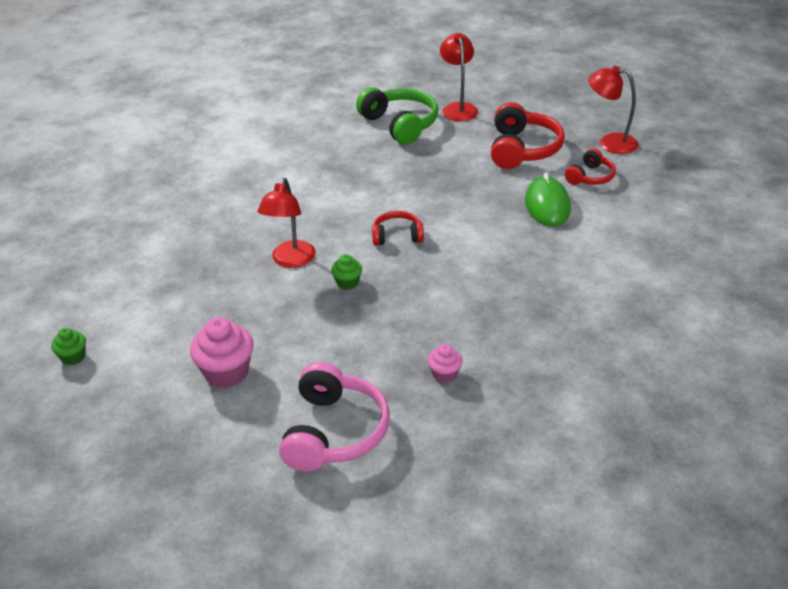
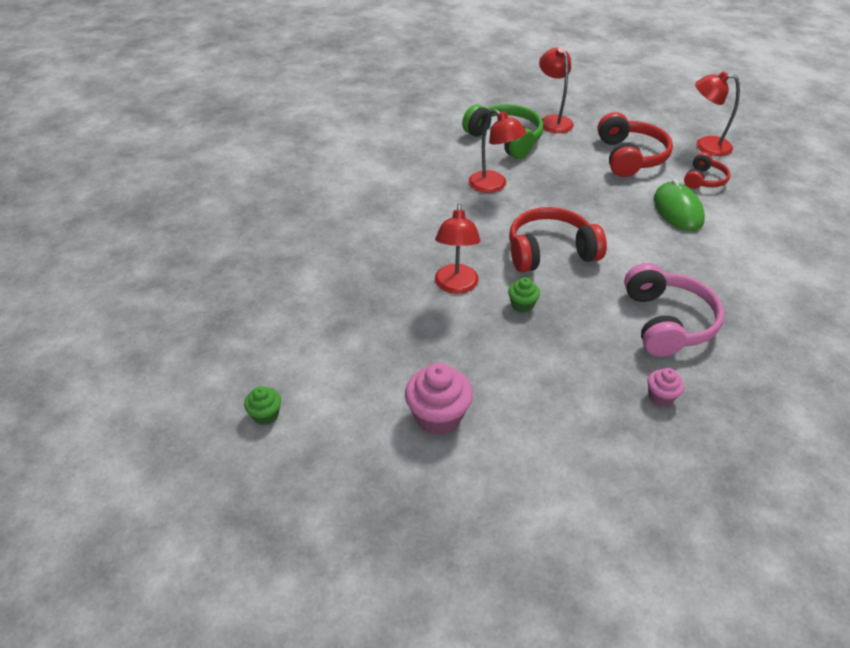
camera: 10 degrees left, 5 degrees up
(334, 432) = (577, 474): pink headphones -> pink headphones (666, 322)
(368, 169) = (493, 186): none -> red lamp
(397, 236) = (550, 252): red headphones -> red headphones, size x1.76

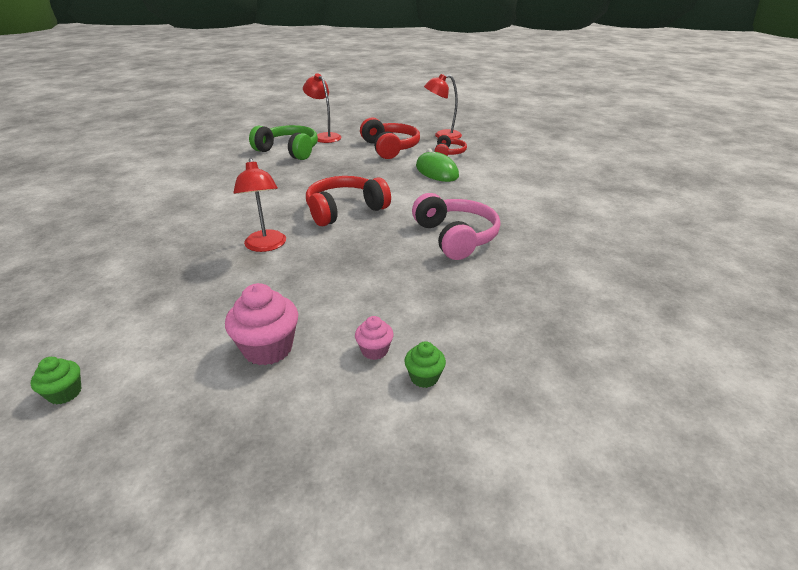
camera: 20 degrees left, 10 degrees down
(493, 186) = (285, 178): red lamp -> none
(522, 305) = (330, 248): green cupcake -> green cupcake (424, 377)
(661, 396) = (471, 287): pink cupcake -> pink cupcake (374, 350)

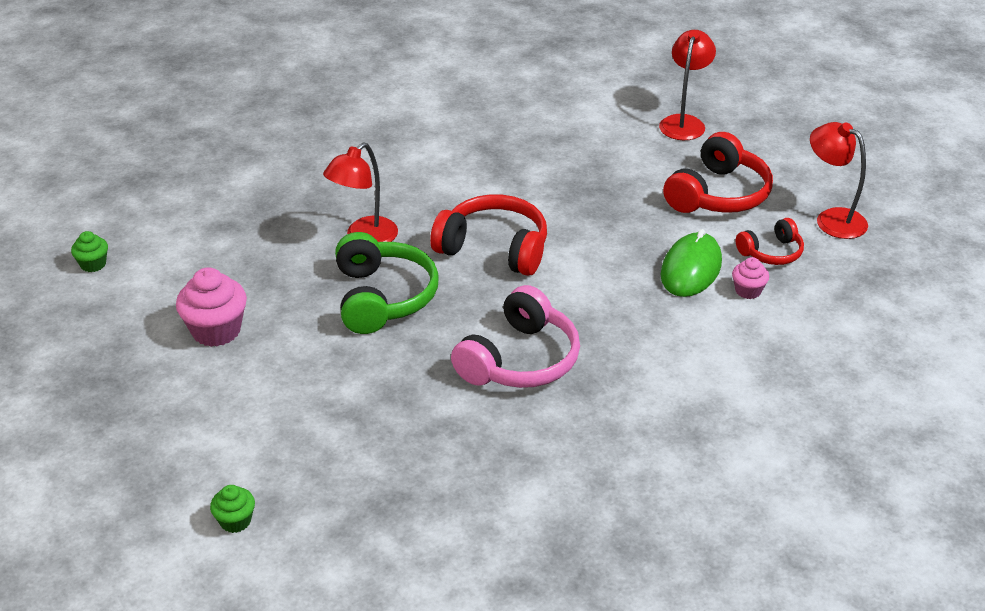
camera: 55 degrees right, 5 degrees up
(288, 151) = (600, 122): green headphones -> green headphones (382, 297)
(374, 350) = (264, 393): pink cupcake -> pink cupcake (748, 291)
(424, 377) = (253, 439): green cupcake -> green cupcake (235, 521)

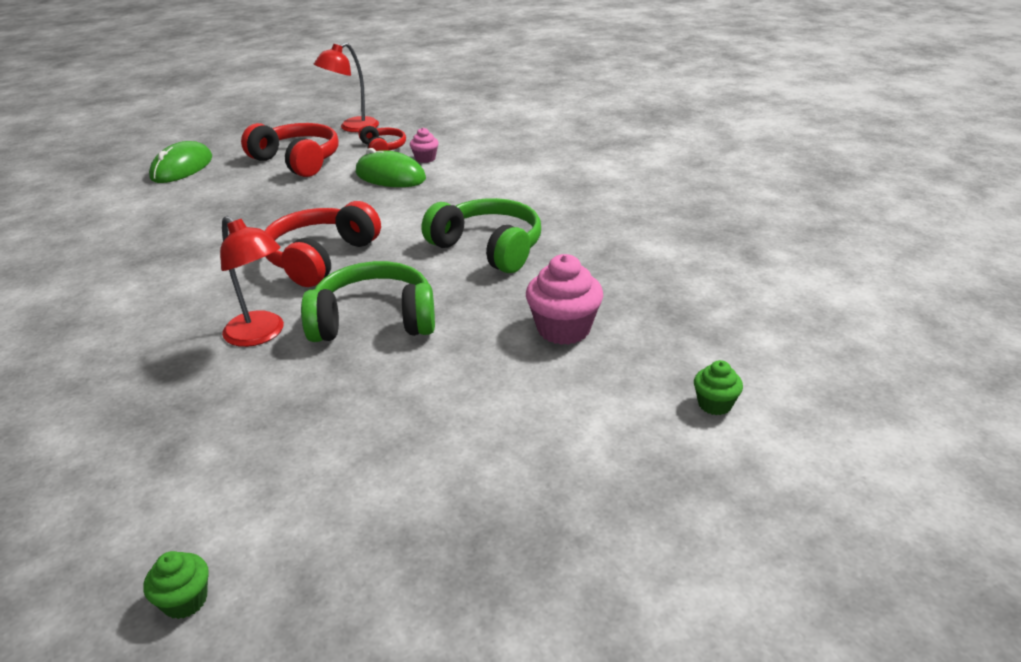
camera: 85 degrees left, 5 degrees down
(216, 331) = (396, 443): pink cupcake -> pink cupcake (563, 329)
(519, 360) = (488, 248): pink headphones -> green headphones
(684, 122) = (182, 168): red lamp -> green mouse

